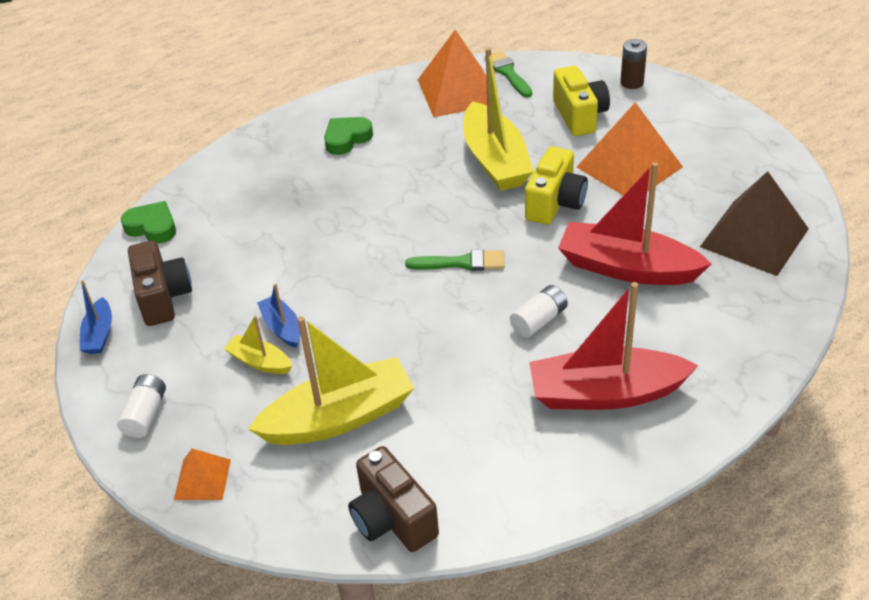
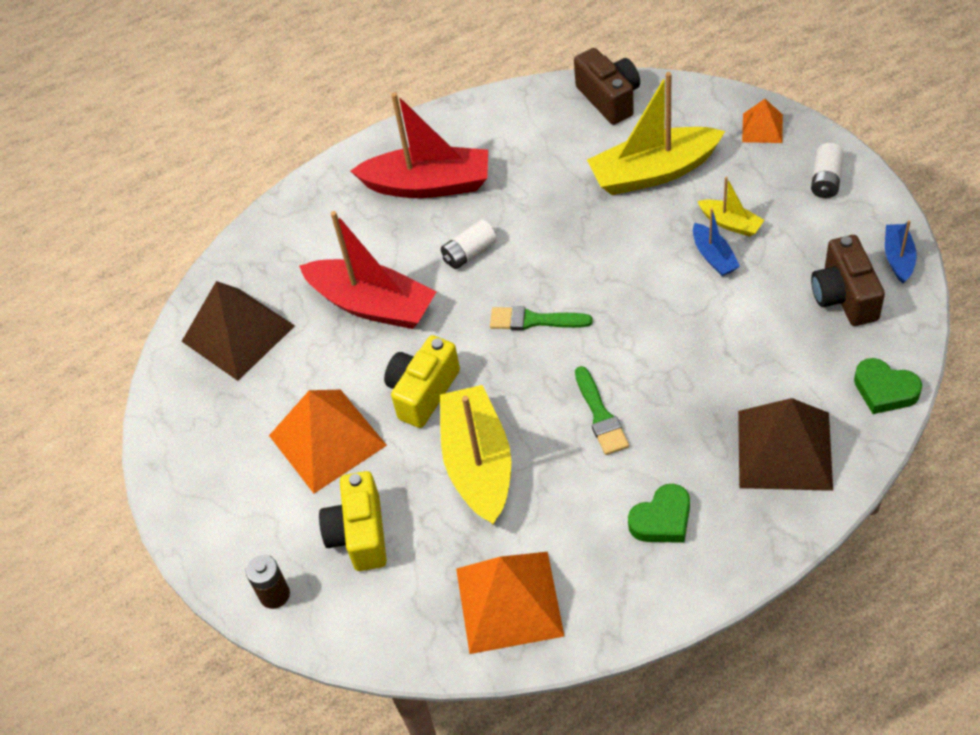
camera: 170 degrees left, 10 degrees up
(246, 184) = (784, 449): none -> brown pyramid
(508, 73) = (434, 636): green brush -> green brush (600, 415)

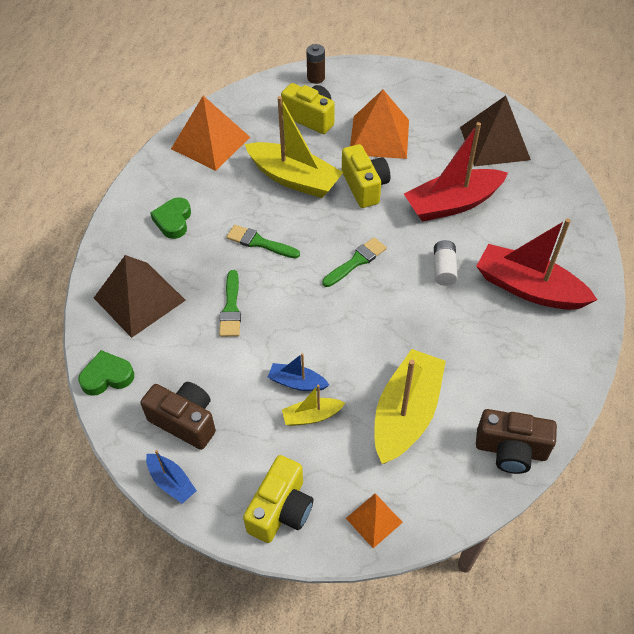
camera: 125 degrees right, 0 degrees up
(428, 184) = (528, 288): red boat -> red boat turned 75 degrees clockwise
(702, 367) = (231, 308): none -> green brush
(826, 180) = (281, 510): white battery -> yellow camera

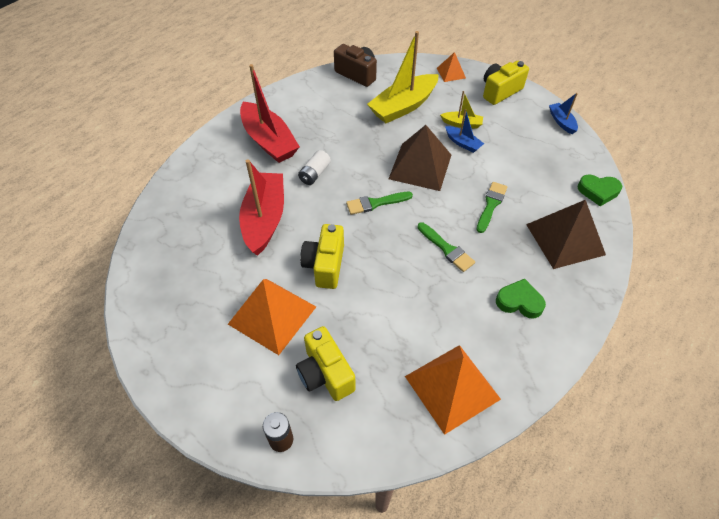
camera: 155 degrees left, 0 degrees up
(173, 221) = (519, 302): green heart -> green heart turned 105 degrees counterclockwise
(185, 421) = (546, 147): brown camera -> none
(294, 178) = (385, 301): yellow boat -> none
(452, 204) = (264, 219): red boat -> red boat turned 90 degrees counterclockwise
(494, 143) = (176, 261): brown pyramid -> brown pyramid (420, 166)

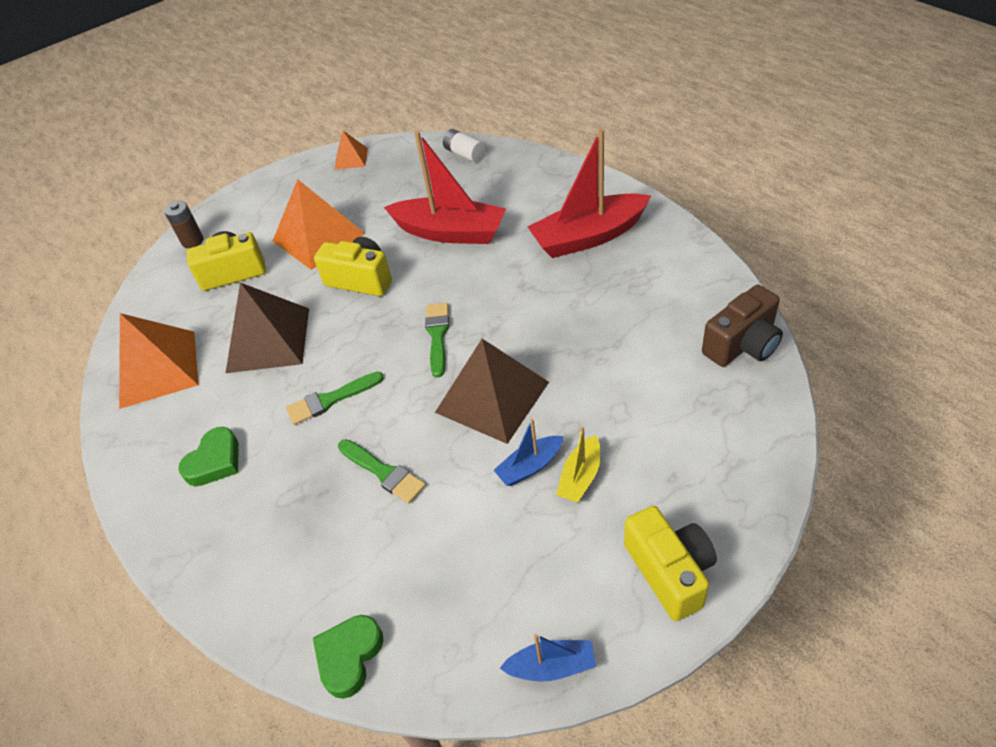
camera: 110 degrees right, 5 degrees down
(314, 174) = (512, 278): white battery -> white battery (465, 154)
(403, 106) = (642, 398): yellow boat -> none
(451, 73) = (740, 494): orange pyramid -> orange pyramid (351, 158)
(565, 239) = (279, 557): brown pyramid -> brown pyramid (268, 339)

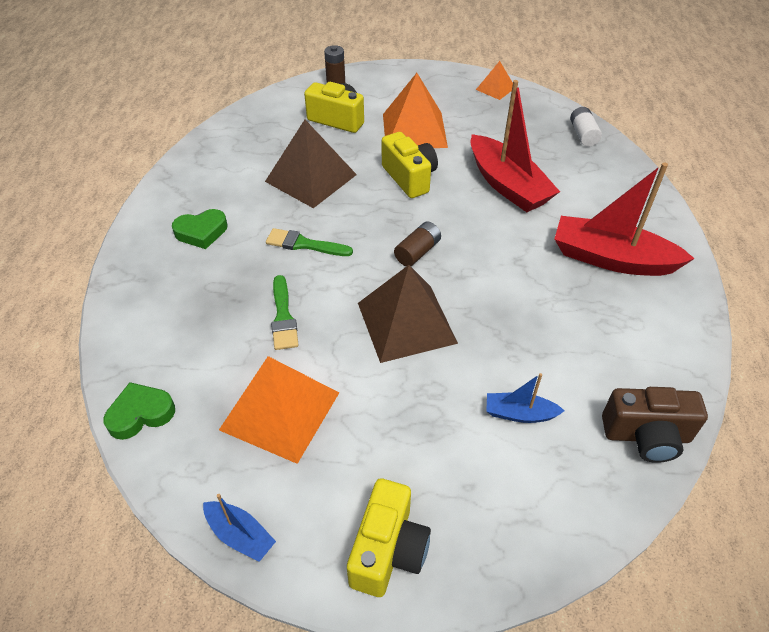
camera: 35 degrees right, 0 degrees up
(158, 369) = (232, 151): orange pyramid -> orange pyramid (280, 411)
(437, 335) = (417, 252): green brush -> brown battery
(530, 466) = (377, 391): blue boat -> blue boat (519, 414)
(580, 476) = (403, 428): yellow boat -> none

